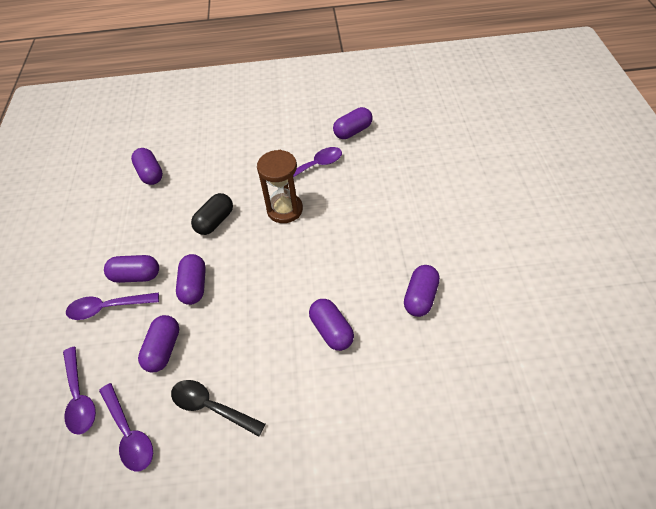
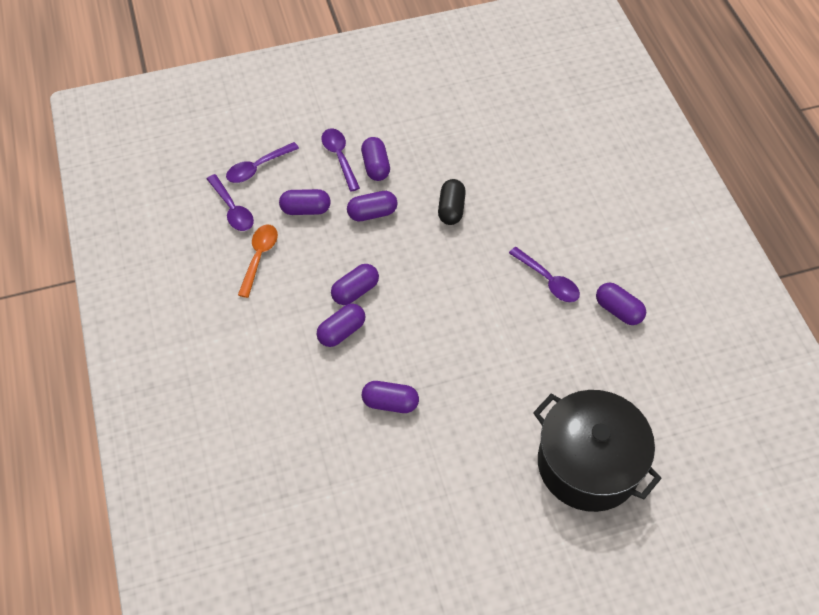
camera: 75 degrees right, 5 degrees up
(129, 433) = (232, 209): purple spoon -> purple spoon turned 75 degrees counterclockwise
(150, 174) = (502, 137): purple capsule -> purple capsule (355, 291)
(211, 407) = (259, 257): black spoon -> orange spoon
(215, 221) = (451, 209): black capsule -> black capsule turned 75 degrees clockwise
(284, 210) = (479, 265): brown hourglass -> none
(488, 170) = (588, 464): none -> black pot

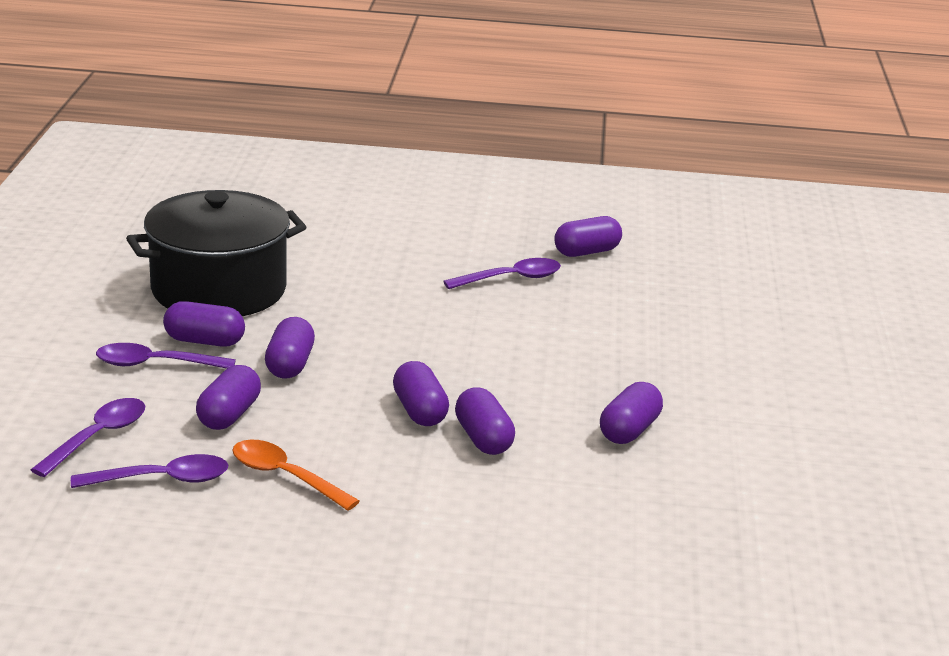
camera: 70 degrees left, 30 degrees down
(258, 167) = (98, 437): purple spoon -> purple spoon turned 135 degrees counterclockwise
(451, 209) = (338, 308): black capsule -> none
(588, 464) = (790, 326): black pot -> black pot (219, 289)

